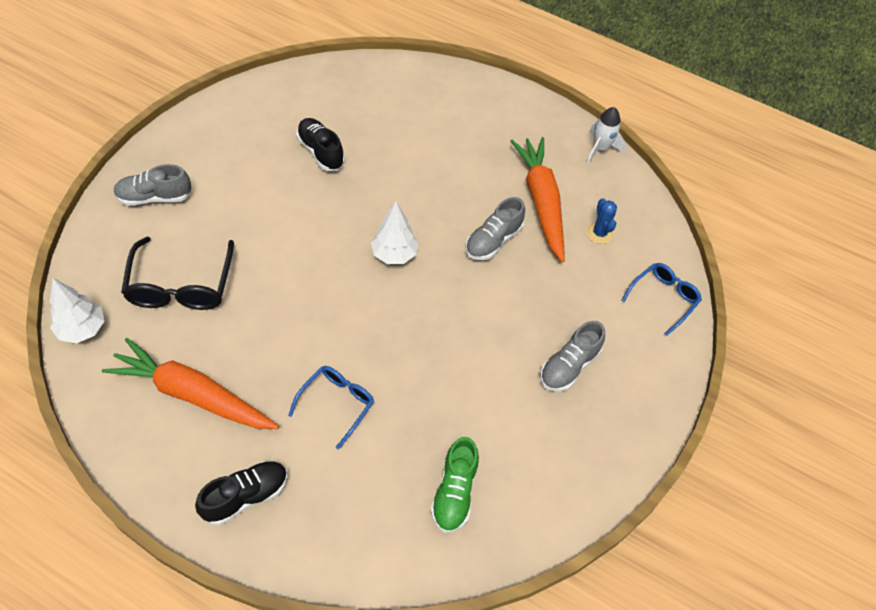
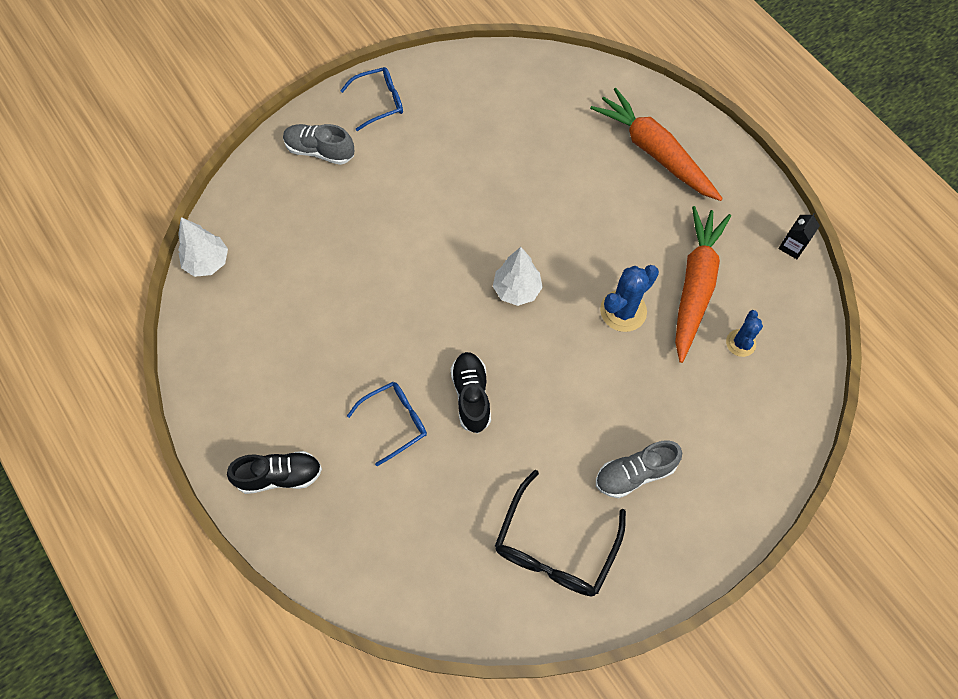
camera: 30 degrees right, 10 degrees up
(181, 286) = (307, 250): black glasses -> black glasses (555, 547)
(193, 394) = (274, 362): orange carrot -> orange carrot (654, 152)
(321, 152) = (494, 153): black shoe -> black shoe (471, 396)
(454, 492) = (462, 552): green shoe -> none
(493, 241) = (623, 311): grey shoe -> blue cactus
(600, 148) = (792, 246): white rocket -> black carton
(663, 298) = (773, 441): blue glasses -> blue glasses (379, 102)

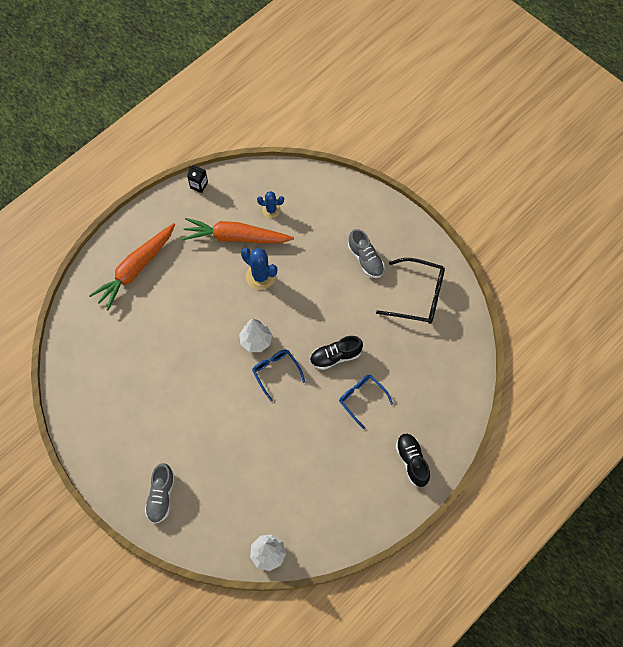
camera: 100 degrees left, 0 degrees up
(379, 102) = (111, 462): blue glasses -> blue glasses (276, 372)

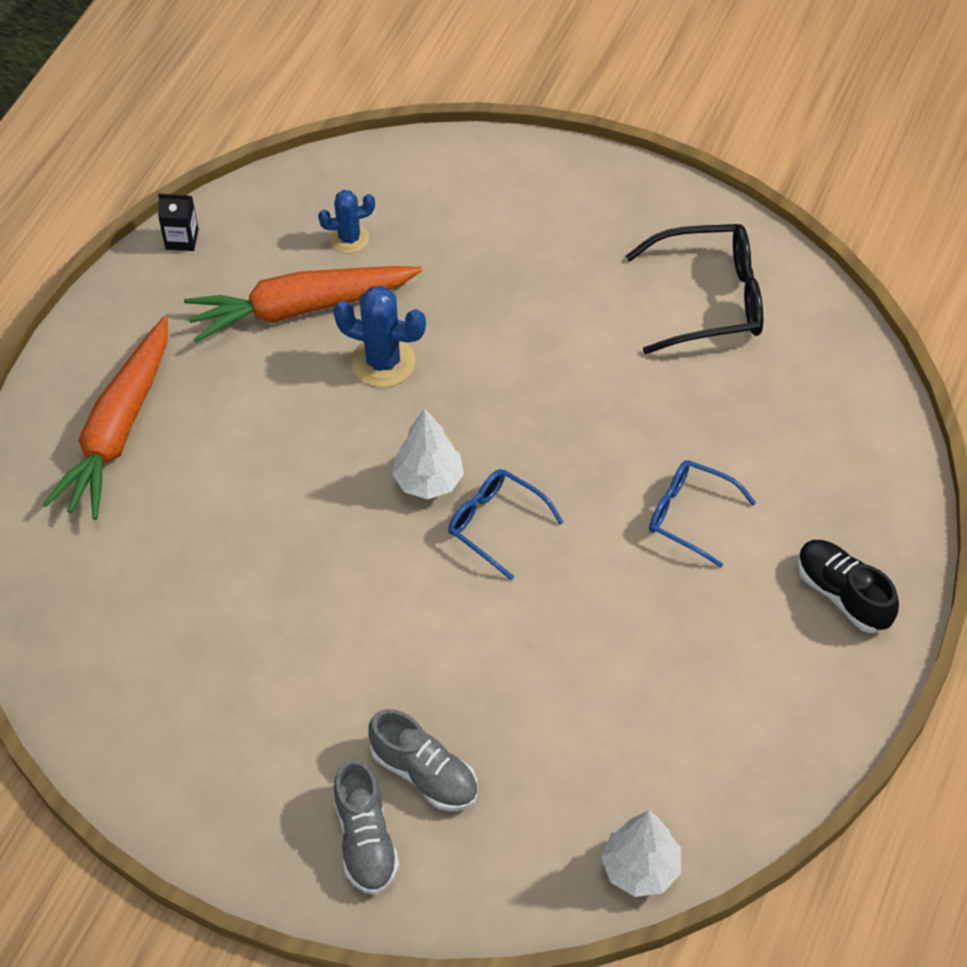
camera: 20 degrees left, 10 degrees down
(335, 356) = (601, 457): black shoe -> none
(365, 259) = (577, 267): grey shoe -> grey shoe (424, 773)

